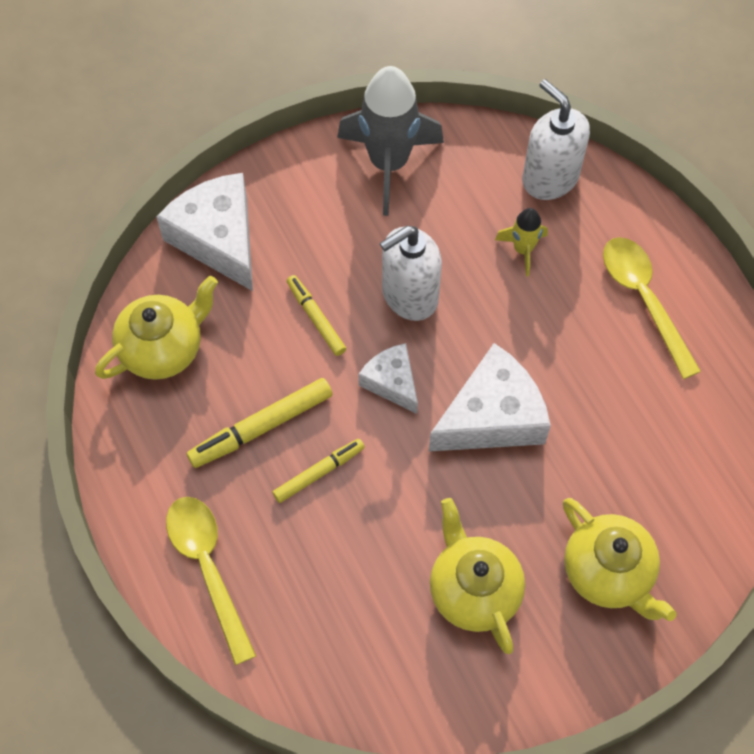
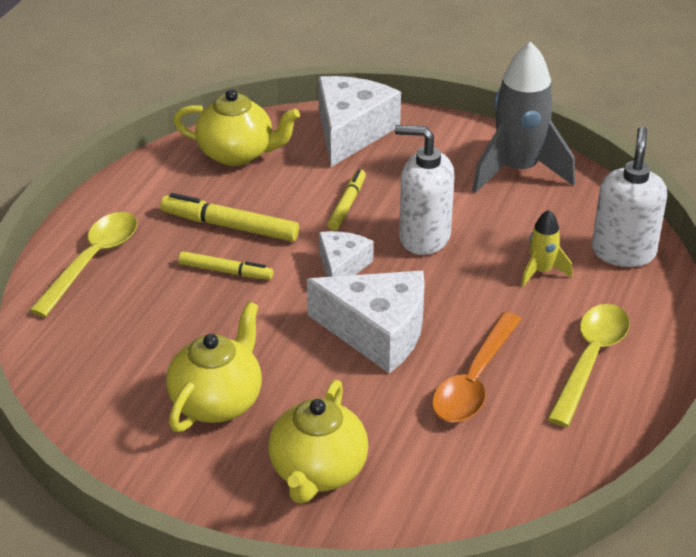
camera: 50 degrees right, 25 degrees down
(601, 393) = (474, 381): none -> orange spoon

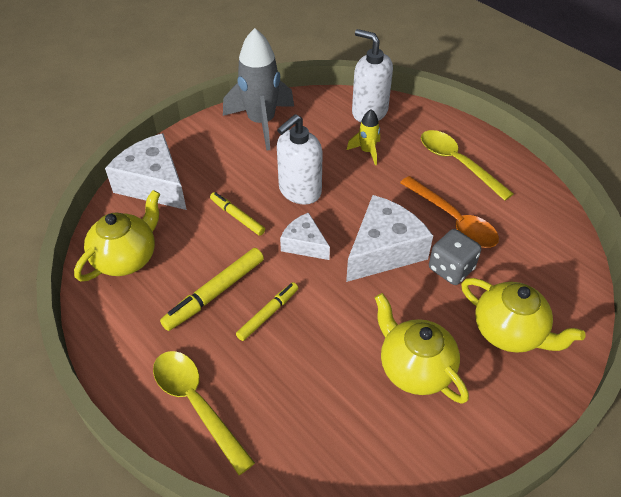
camera: 65 degrees left, 10 degrees up
(387, 397) = (451, 269): none -> grey dice

